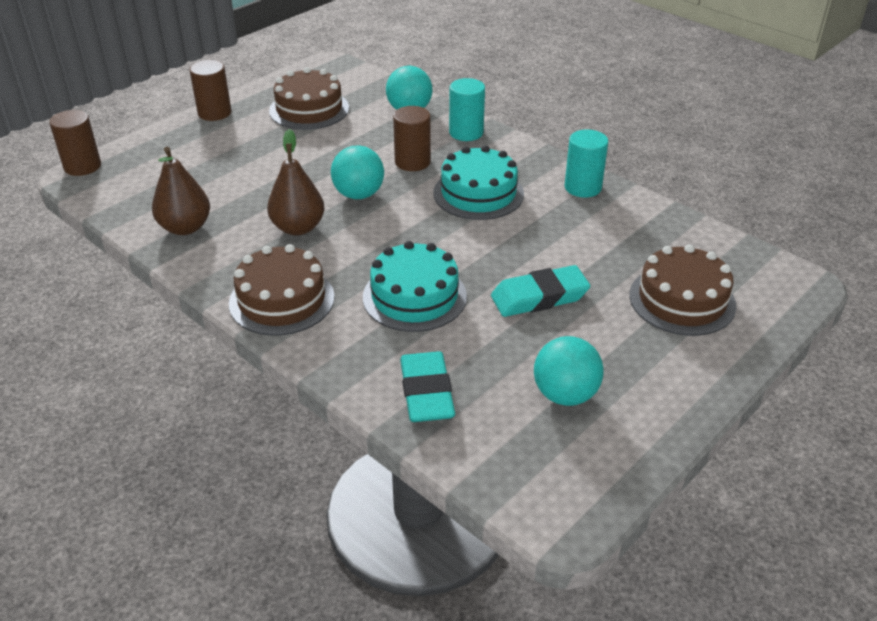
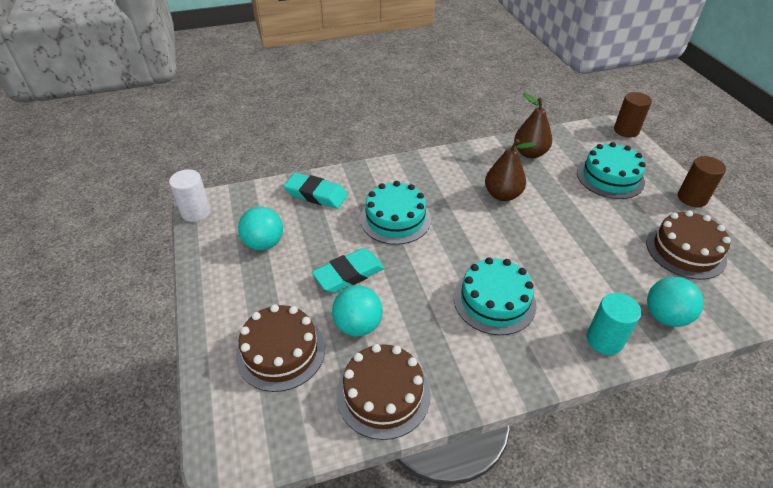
camera: 120 degrees right, 5 degrees up
(206, 163) = (610, 177): none -> turquoise cake
(281, 300) = (432, 169): brown cake -> brown cake (383, 394)
(359, 194) = (529, 234): turquoise ball -> turquoise ball (358, 325)
(412, 162) = (564, 281): brown cylinder -> none
(539, 297) = (349, 274): turquoise eraser -> turquoise eraser turned 45 degrees clockwise
(582, 514) = (196, 212): none -> white cylinder
(583, 187) = (464, 379): turquoise cylinder -> none

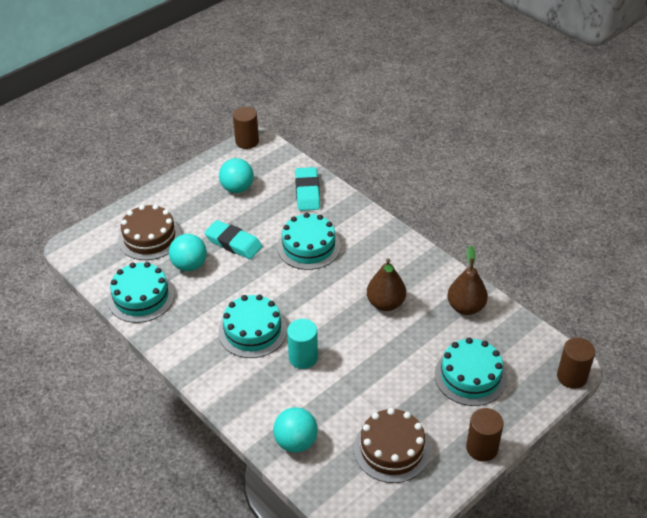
camera: 65 degrees right, 0 degrees up
(196, 212) = (247, 141): white cylinder -> brown cylinder
(383, 394) = (141, 297): brown cake -> turquoise cake
(604, 340) = (248, 405): turquoise cylinder -> turquoise cylinder (303, 357)

